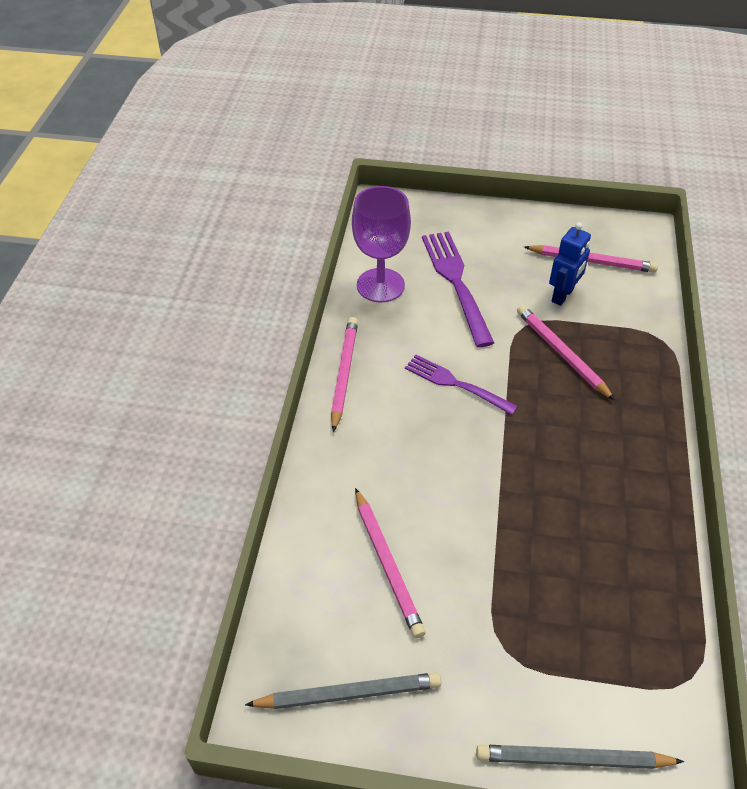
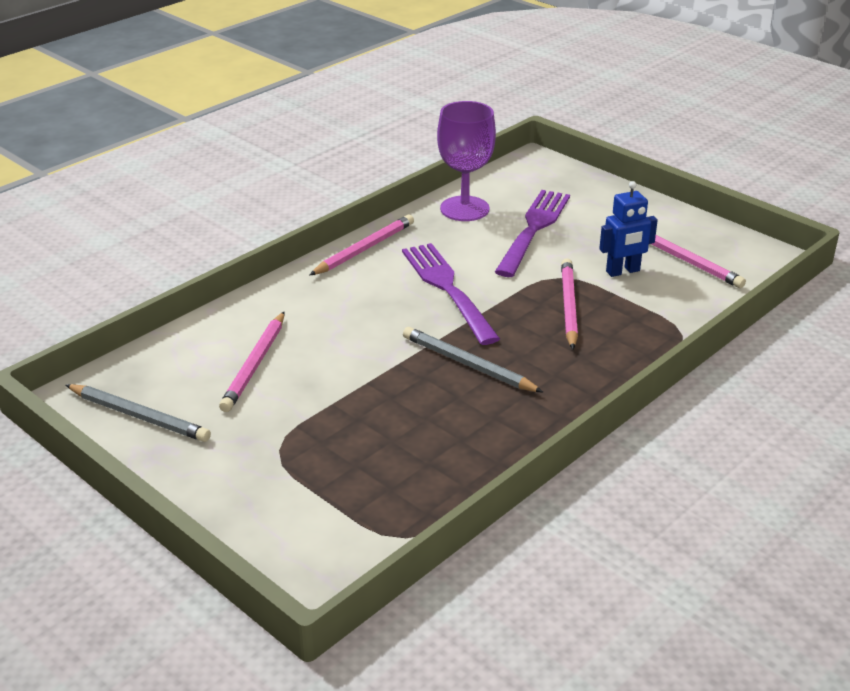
camera: 35 degrees right, 15 degrees down
(456, 384) = (447, 289): purple fork -> purple fork, size x1.53
(573, 759) = (248, 528): grey pencil -> grey pencil (467, 364)

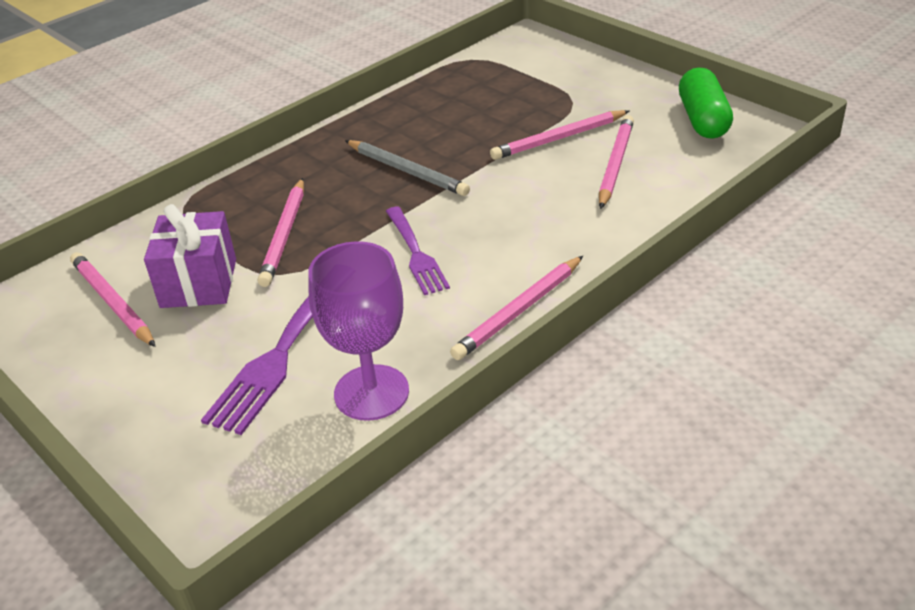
camera: 175 degrees left, 5 degrees up
(139, 416) = (703, 119): grey pencil -> green capsule
(306, 397) = (558, 139): none -> pink pencil
(447, 289) = (416, 253): purple fork -> purple fork, size x0.65
(623, 271) = (199, 283): blue robot -> purple gift

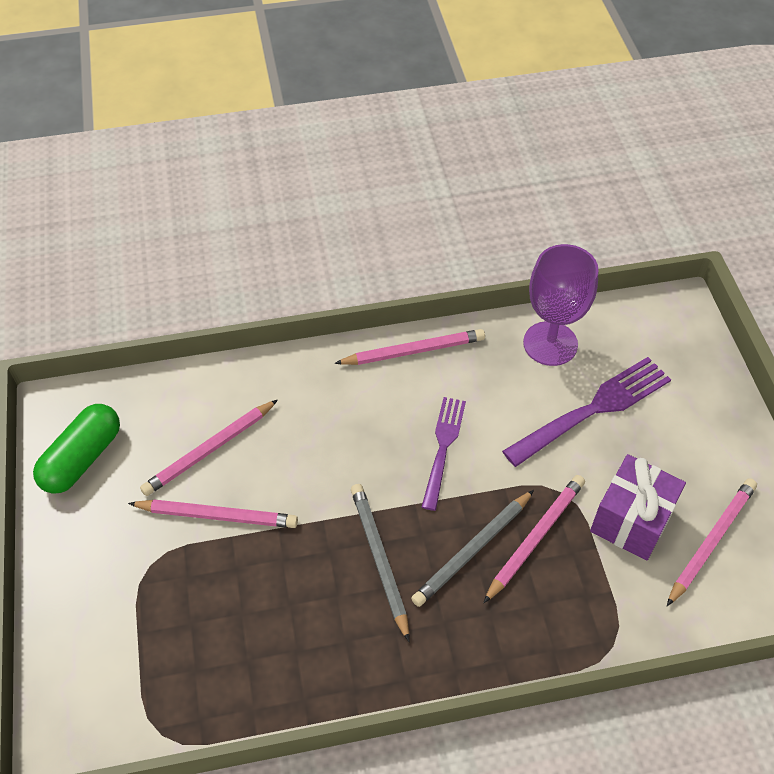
camera: 150 degrees left, 15 degrees up
(112, 302) = (711, 541): pink pencil -> pink pencil turned 135 degrees counterclockwise
(334, 206) = (472, 550): none -> grey pencil

